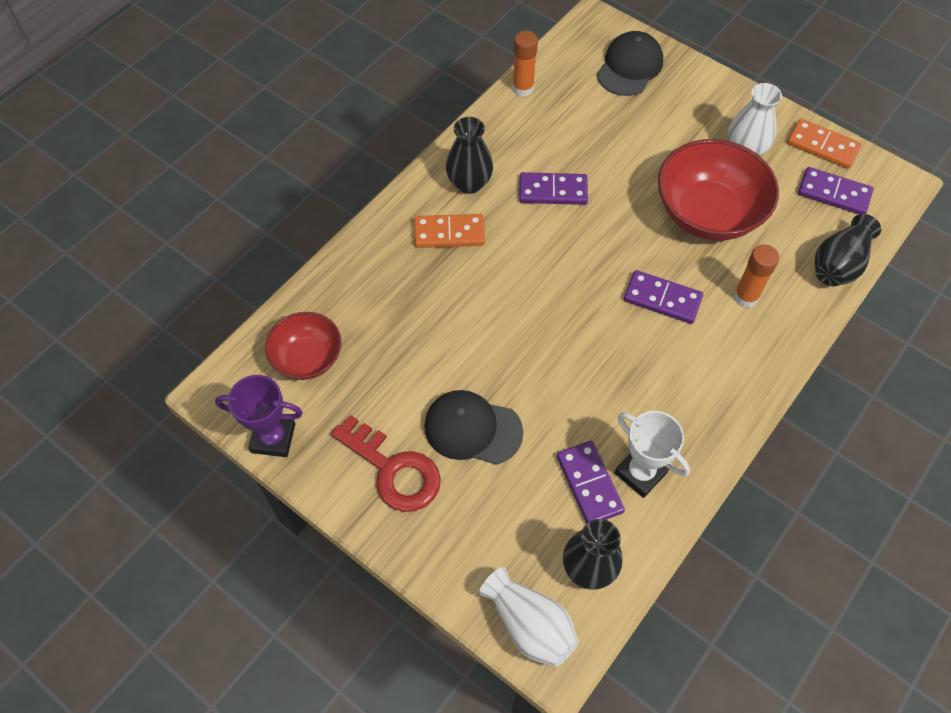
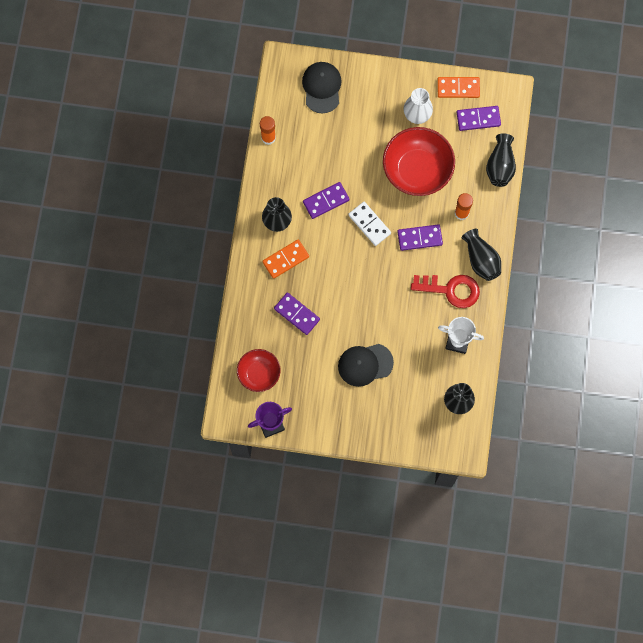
camera: 30 degrees left, 15 degrees up
(393, 469) = (339, 407): red key -> red key (450, 290)
(529, 625) = (446, 443): white vase -> none
(589, 484) = (436, 361): purple domino -> purple domino (296, 314)
(597, 247) = (369, 224): none -> white domino
(743, 374) = (481, 260): none -> black vase

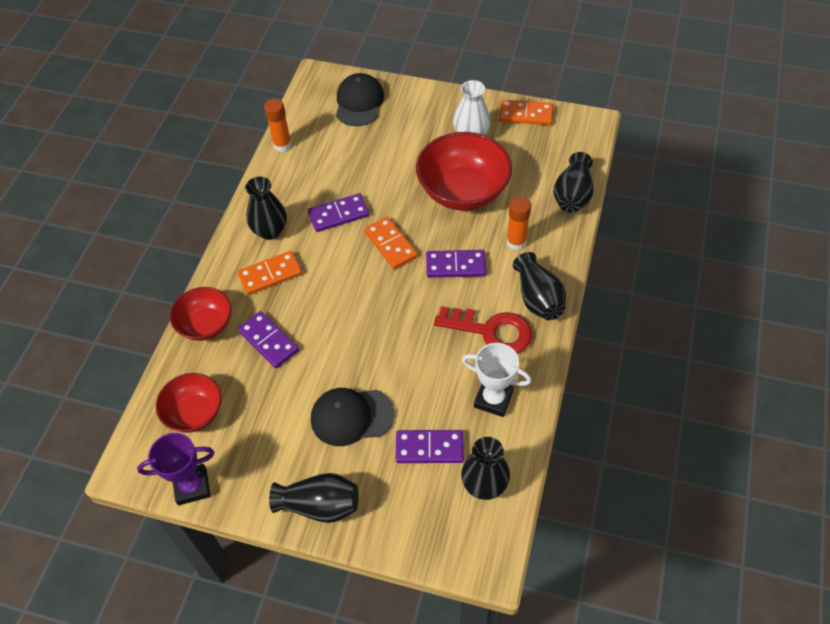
camera: 10 degrees right, 20 degrees down
(249, 306) = (206, 325): none -> red bowl
(356, 427) = (320, 505): none -> black vase
(369, 224) = (390, 244): white domino -> orange domino
(478, 119) = (548, 146): purple domino -> purple domino (429, 448)

